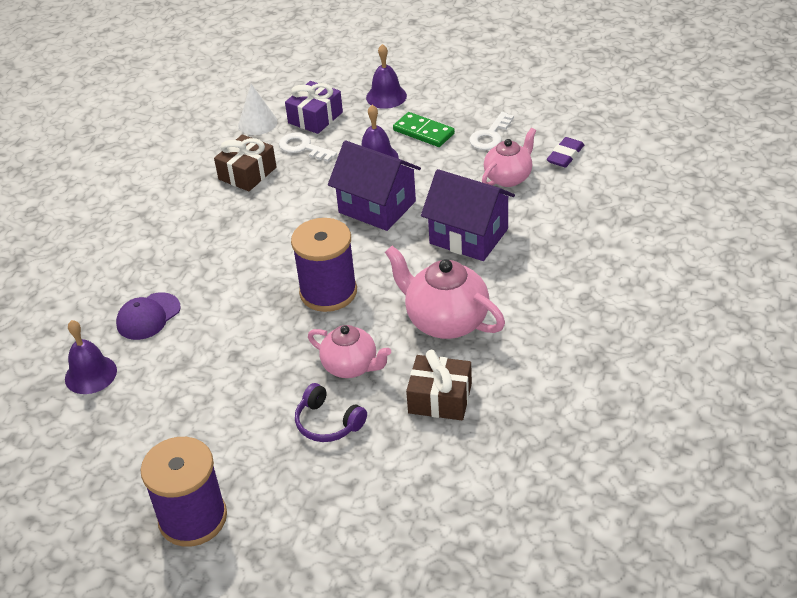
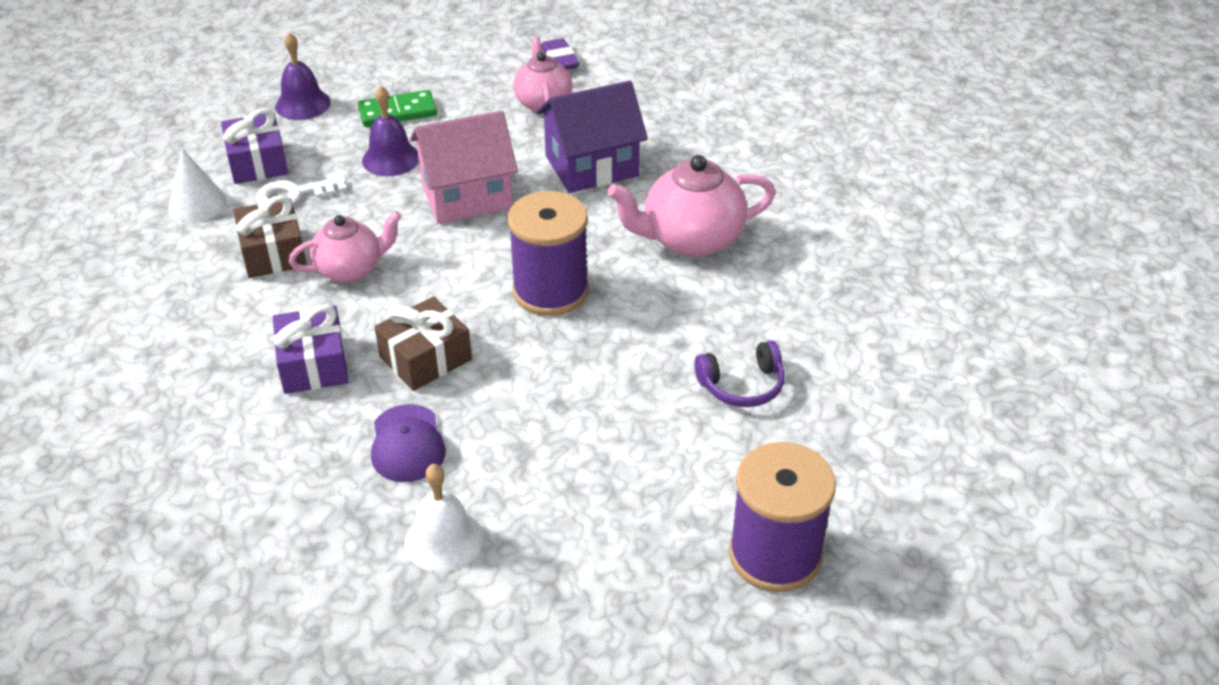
camera: 55 degrees left, 0 degrees up
(90, 374) = (444, 540): purple bell -> white bell
(175, 245) = (313, 364): none -> purple gift
(351, 366) = (680, 330): pink teapot -> pink teapot (350, 269)
(377, 207) = (466, 196): purple house -> pink house
(440, 398) = (791, 296): brown gift -> brown gift (425, 358)
(490, 136) = (467, 80): white key -> none

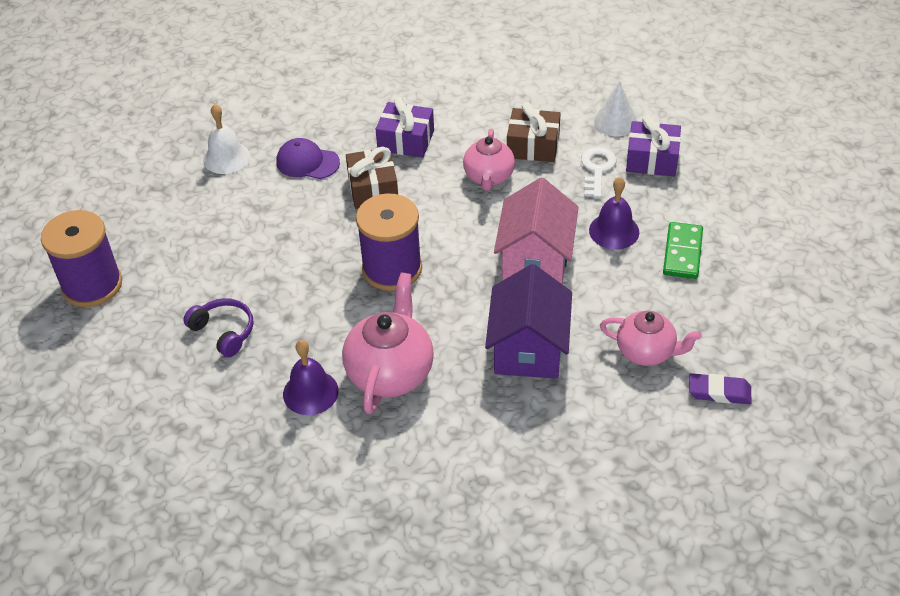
camera: 120 degrees right, 5 degrees up
(303, 104) = (726, 200): purple bell -> purple bell (310, 392)
(742, 385) = (224, 331): purple headphones -> purple headphones turned 120 degrees clockwise

